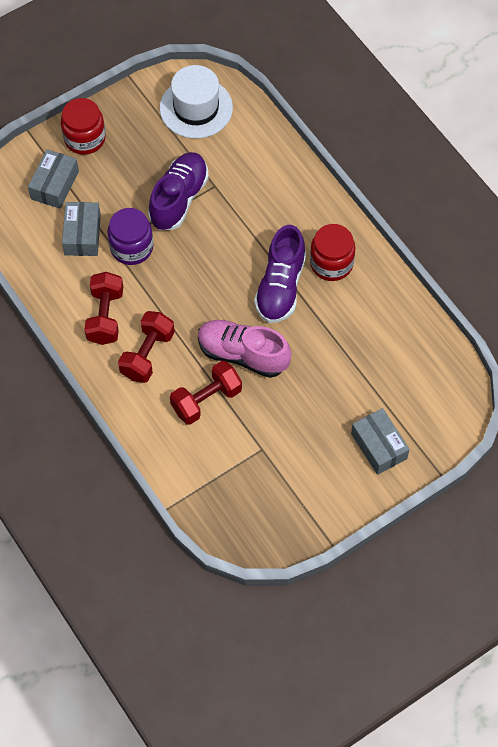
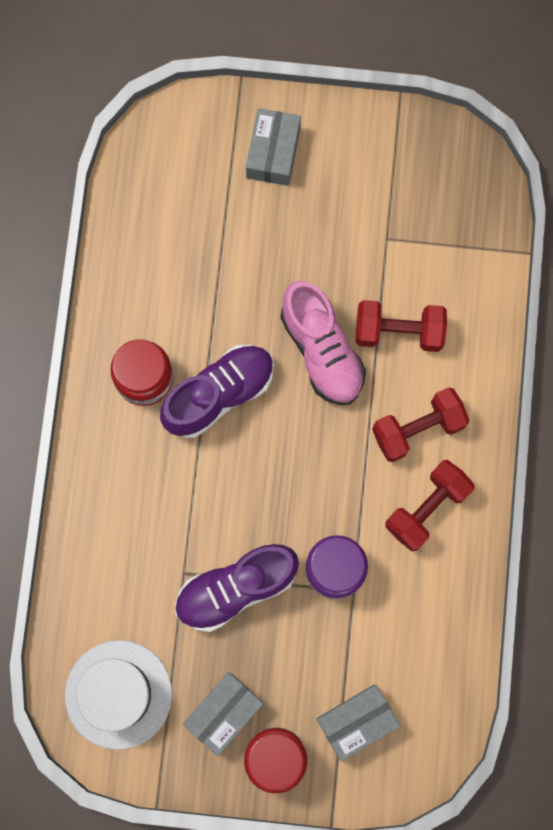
camera: 140 degrees left, 15 degrees up
(82, 235) = (375, 629): grey box -> grey box (224, 713)

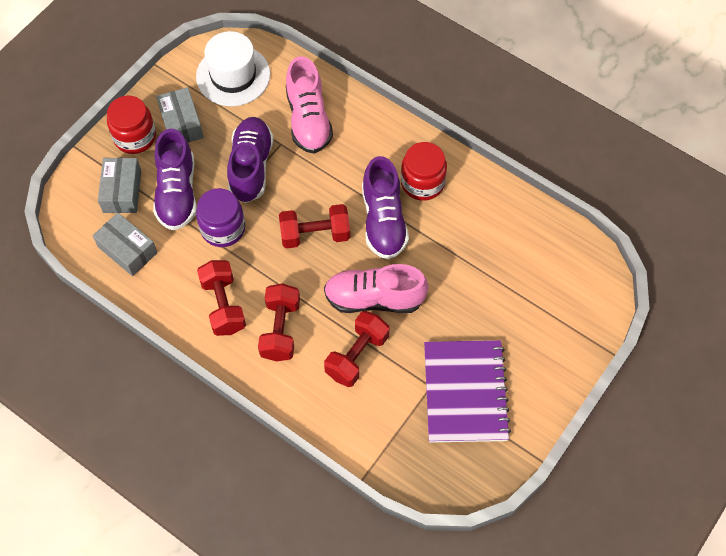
camera: 120 degrees right, 15 degrees down
(131, 560) = (308, 119): none -> pink shoe
(273, 153) = (541, 344): grey box -> grey box (127, 250)
(281, 460) = (315, 234): none -> red dumbbell
(320, 654) = (177, 193): none -> purple shoe
(373, 201) = (465, 392): none -> purple notebook

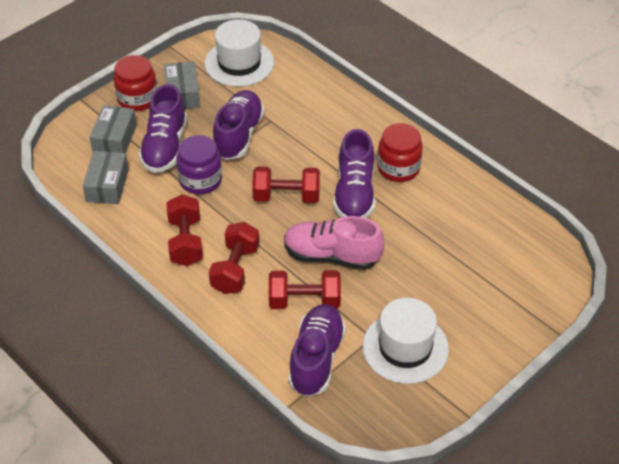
camera: 10 degrees right, 15 degrees down
(127, 250) = (107, 185): grey box -> grey box turned 45 degrees clockwise
(308, 119) = (301, 105): pink shoe -> none
(357, 355) = (304, 301): red dumbbell -> red dumbbell turned 45 degrees clockwise
(381, 420) = (316, 359): none -> purple shoe
(465, 392) = (405, 347): purple notebook -> white hat

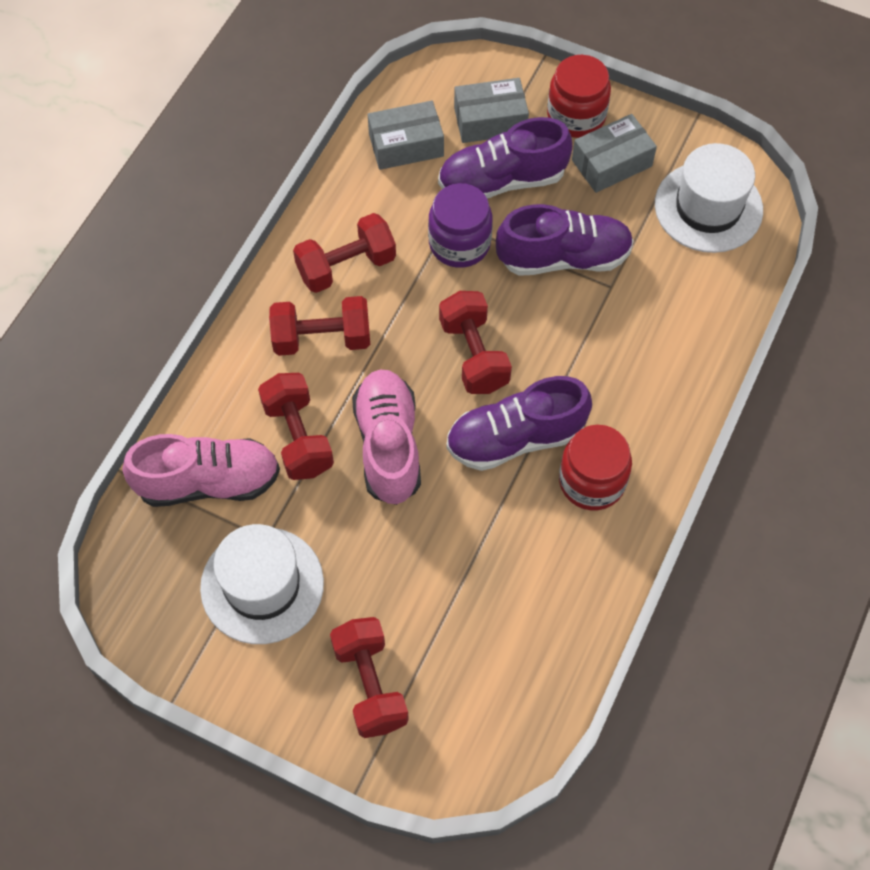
camera: 70 degrees right, 15 degrees up
(316, 359) = (208, 482): purple shoe -> pink shoe
(493, 309) = (370, 685): none -> red dumbbell

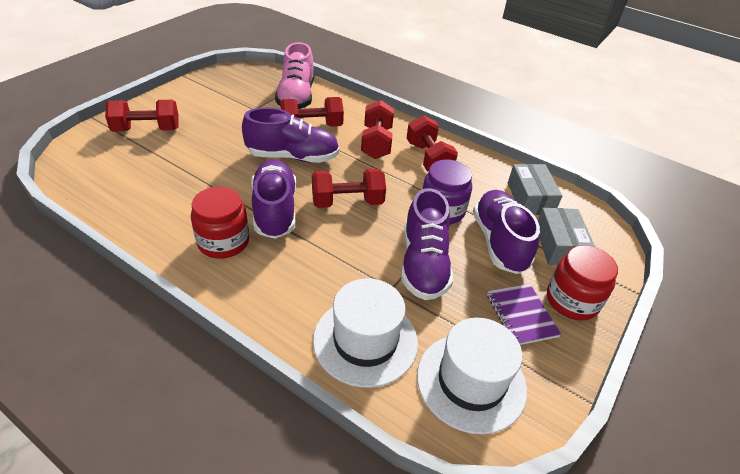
camera: 95 degrees right, 20 degrees down
(262, 585) = (227, 105): white hat -> white hat (365, 340)
(388, 445) = (293, 157): pink shoe -> purple shoe
(611, 163) = (521, 315): grey box -> purple notebook

